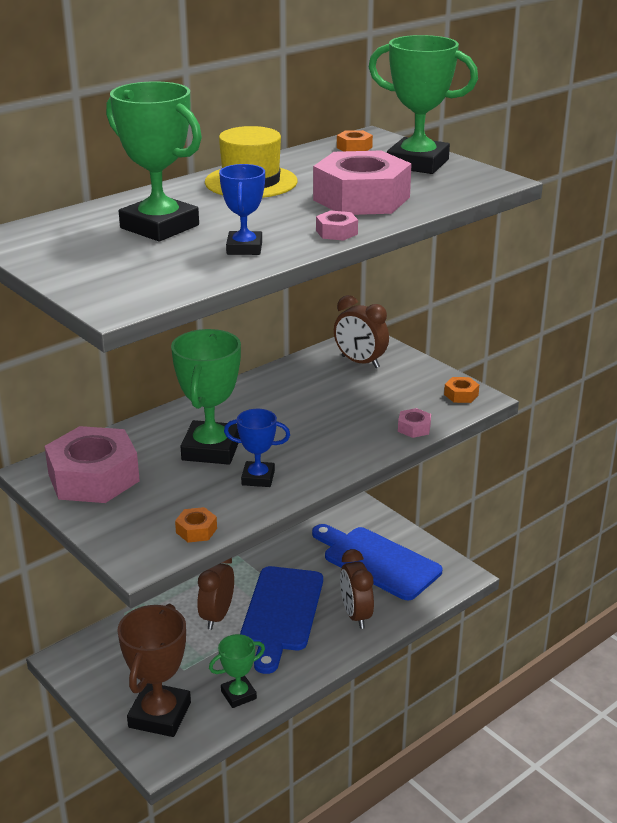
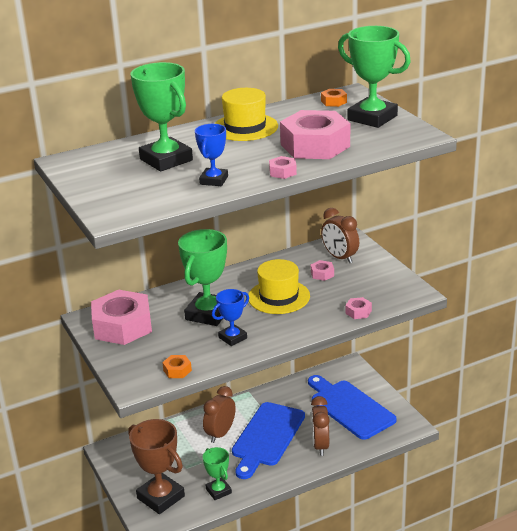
camera: 15 degrees right, 0 degrees up
(159, 715) = (160, 497): brown trophy -> brown trophy turned 75 degrees counterclockwise
(238, 695) = (218, 491): green trophy -> green trophy turned 75 degrees clockwise
(258, 478) = (232, 338): blue trophy -> blue trophy turned 60 degrees counterclockwise
(300, 418) = (279, 297): none -> yellow hat
(345, 384) = (322, 274): none -> pink nut
(461, 395) = (404, 289): orange nut -> none

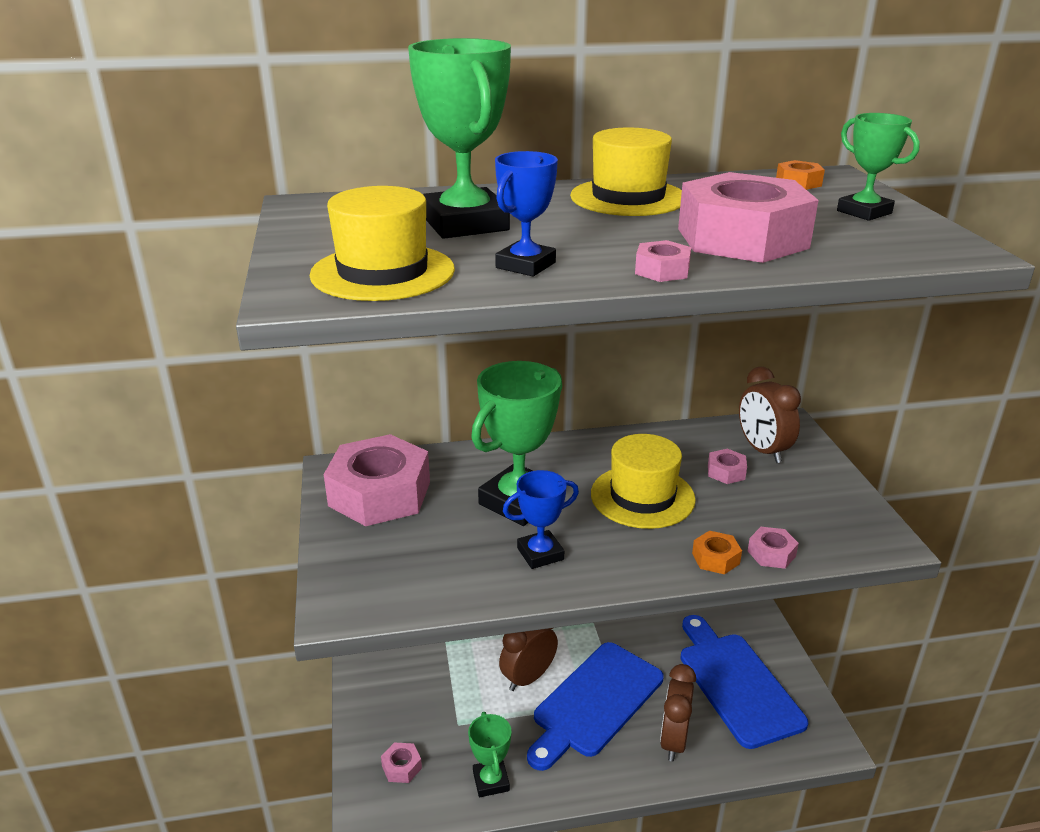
camera: 15 degrees right, 0 degrees up
(144, 197) = (383, 272): none -> yellow hat
(160, 497) = (401, 767): brown trophy -> pink nut
(177, 370) = (424, 594): orange nut -> orange nut (715, 558)
(372, 118) = (864, 212): green trophy -> green trophy, size x0.57

